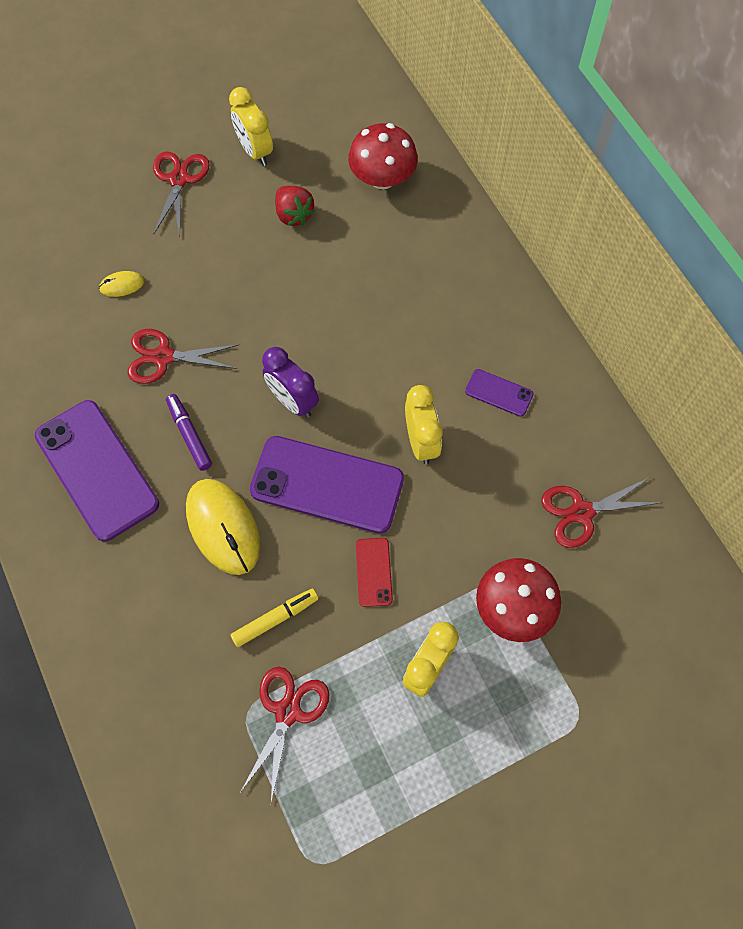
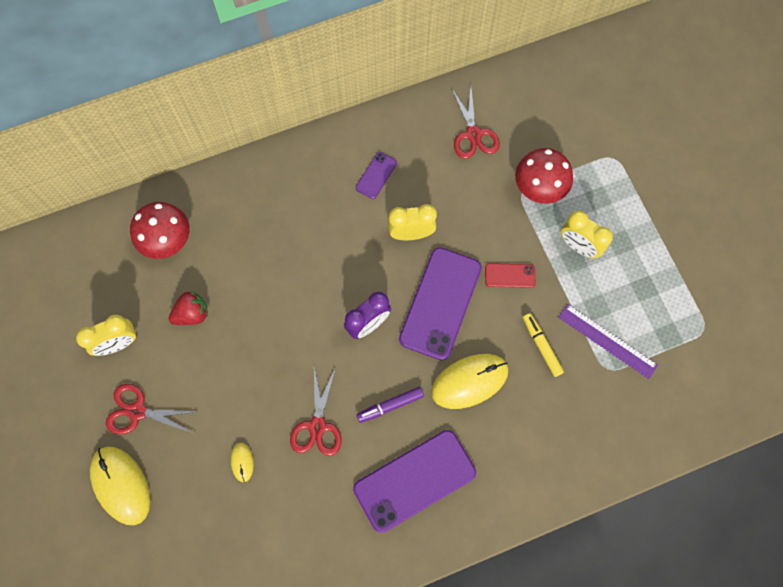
camera: 85 degrees left, 5 degrees up
(99, 176) = (121, 485): none -> yellow mouse
(288, 712) = (607, 341): red scissors -> purple ruler

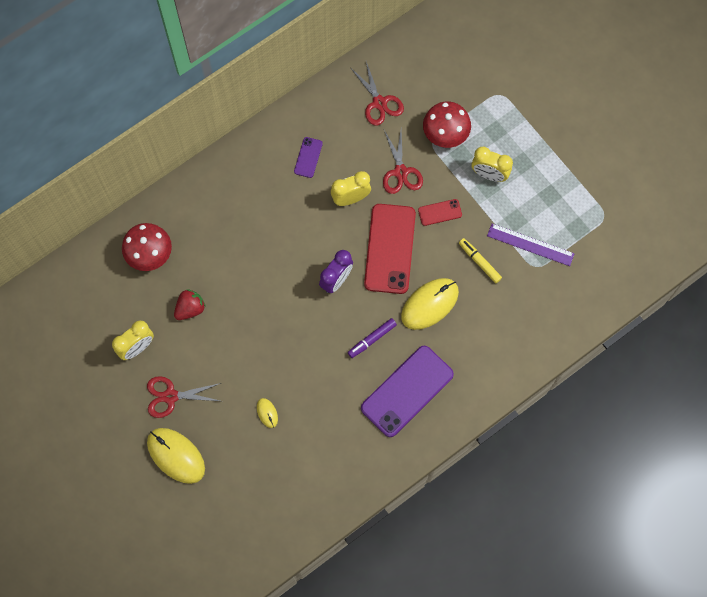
camera: 15 degrees left, 0 degrees up
(317, 426) = (318, 370): red scissors -> red scissors (400, 172)
(440, 303) = (390, 249): purple phone -> red phone

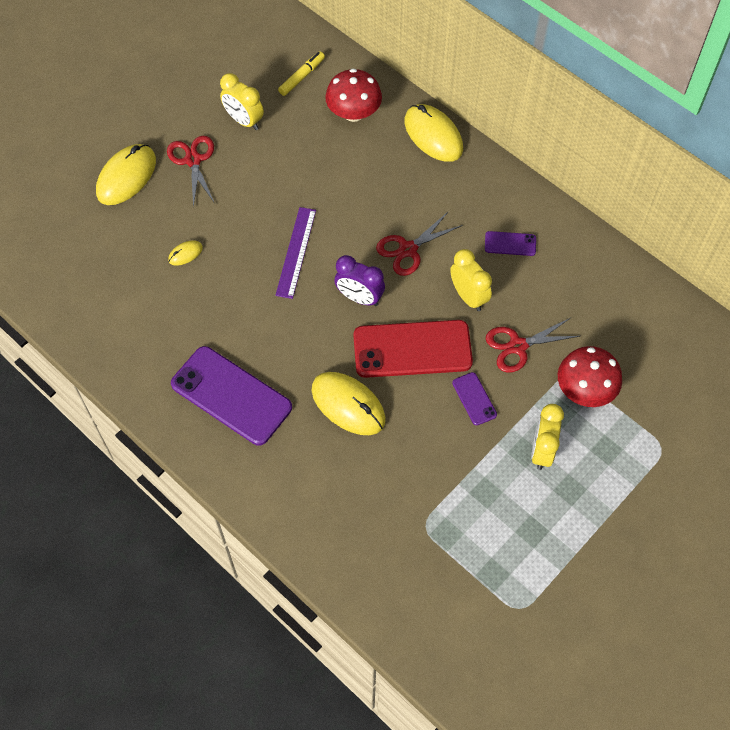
camera: 80 degrees right, 10 degrees down
(188, 194) = (433, 135): none -> yellow mouse
(190, 309) = (297, 160): red strawberry -> none
(372, 339) = (291, 347): purple marker -> none
(379, 103) = (605, 308): red scissors -> red scissors (408, 249)
(440, 212) = (474, 399): red phone -> purple phone
(479, 262) = (416, 455): yellow marker -> yellow marker (301, 77)
(530, 244) = (455, 515): purple ruler -> purple ruler (296, 252)

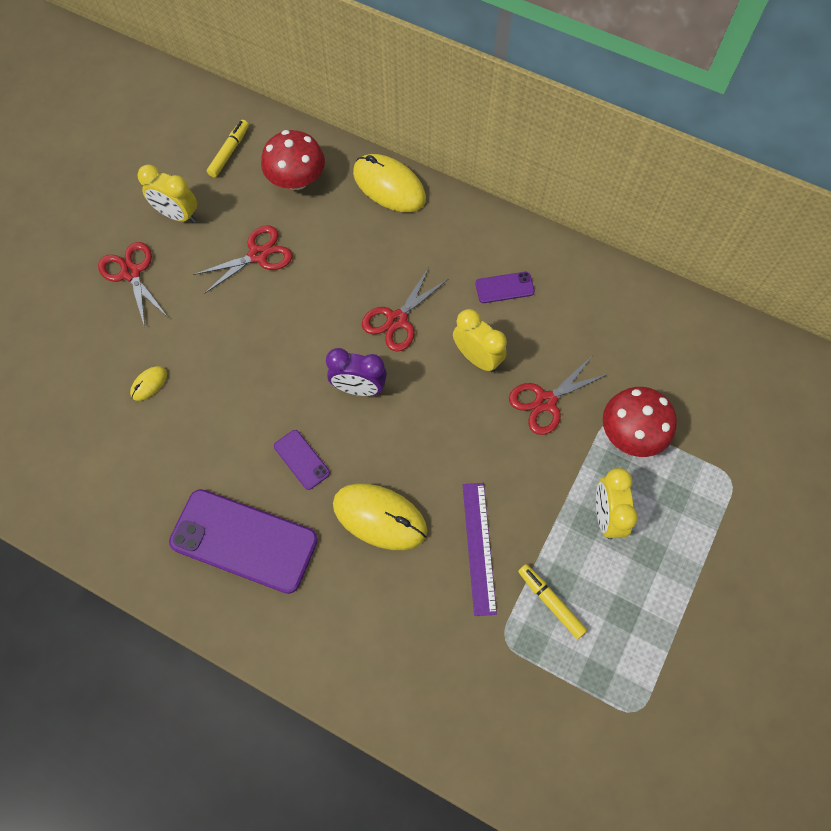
camera: 15 degrees left, 5 degrees up
(126, 177) = (59, 309): yellow mouse -> none
(296, 252) = (274, 352): purple ruler -> purple ruler (479, 547)
(304, 169) = (258, 255): none -> red scissors
(412, 349) = (433, 433): red phone -> none
(472, 506) = (550, 602): none -> yellow marker
(474, 399) = (516, 474): purple phone -> purple phone (301, 459)

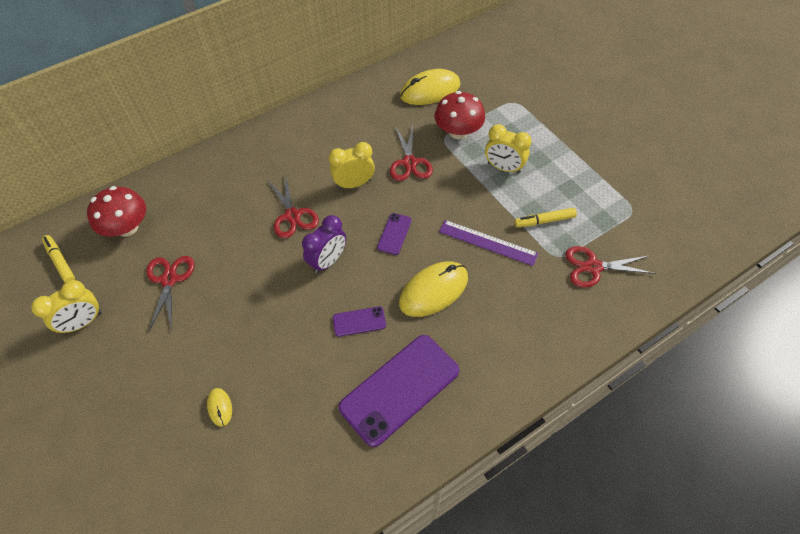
camera: 60 degrees left, 10 degrees down
(131, 273) = (106, 380): red scissors -> red scissors (593, 267)
(389, 186) = (184, 174): yellow mouse -> yellow mouse (430, 90)
(504, 288) = (315, 147): purple phone -> purple phone (394, 234)

